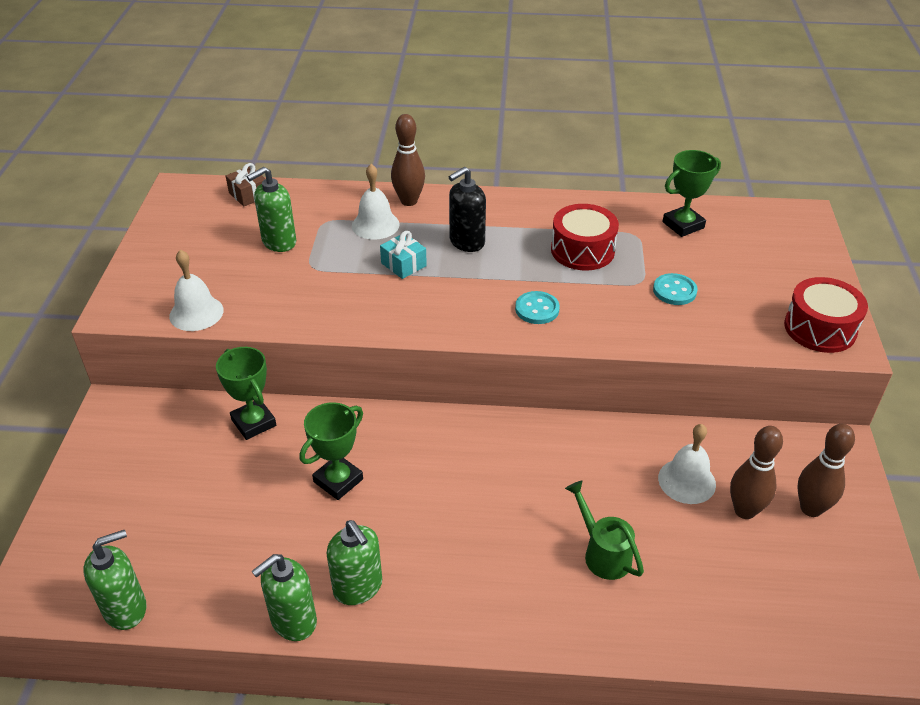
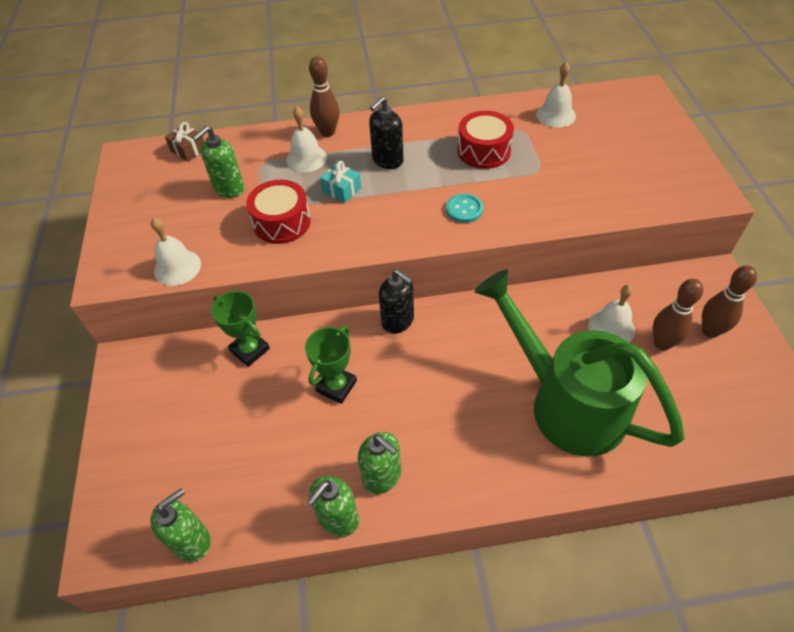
camera: 10 degrees left, 10 degrees up
(432, 424) = (398, 321): none -> black soap dispenser
(603, 553) = (567, 403): green watering can -> green watering can, size x2.44
(674, 291) = (568, 173): turquoise button -> none
(683, 225) = (555, 115): green trophy -> white bell
(820, 328) = (689, 184): red drum -> red drum (282, 222)

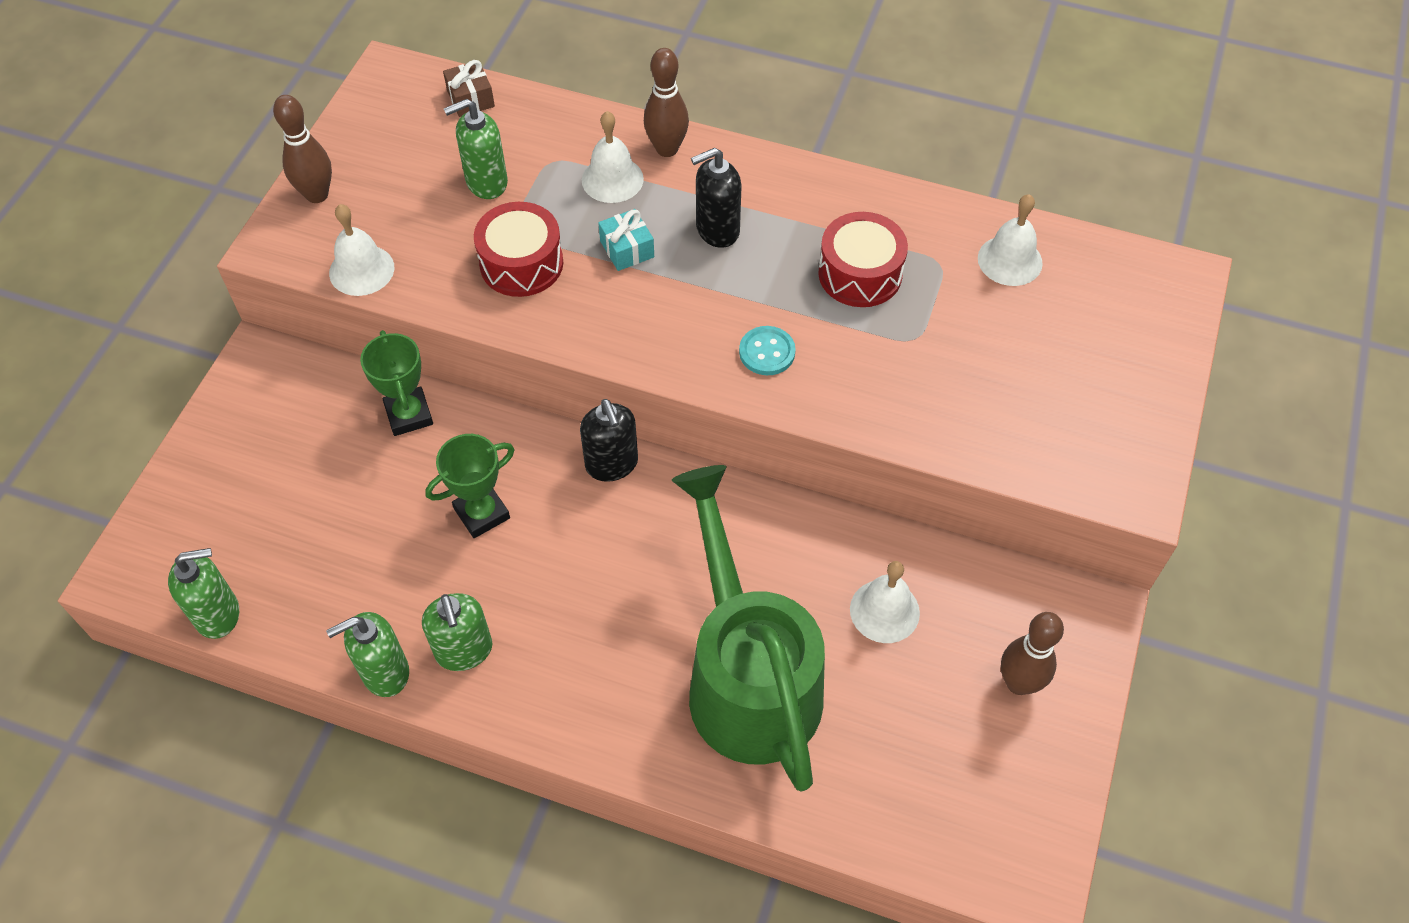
camera: 25 degrees right, 5 degrees up
(662, 343) = (937, 666): brown bowling pin -> brown bowling pin (317, 195)

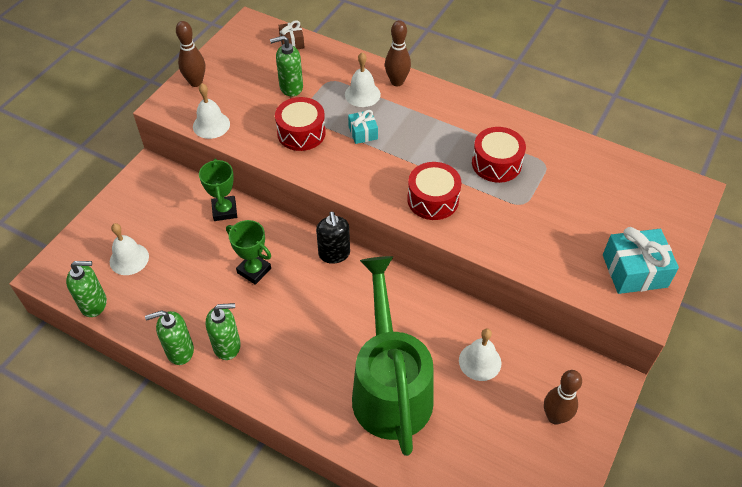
camera: 10 degrees right, 5 degrees down
(464, 651) = (227, 346): green soap dispenser -> green soap dispenser turned 90 degrees counterclockwise
(482, 513) = (254, 270): green trophy -> green trophy turned 60 degrees clockwise
(717, 230) = (417, 129): black soap dispenser -> none
(767, 352) = (433, 199): turquoise button -> red drum
(1010, 260) = (588, 167): white bell -> white bell (129, 259)
(1112, 428) = (634, 271): none -> turquoise gift

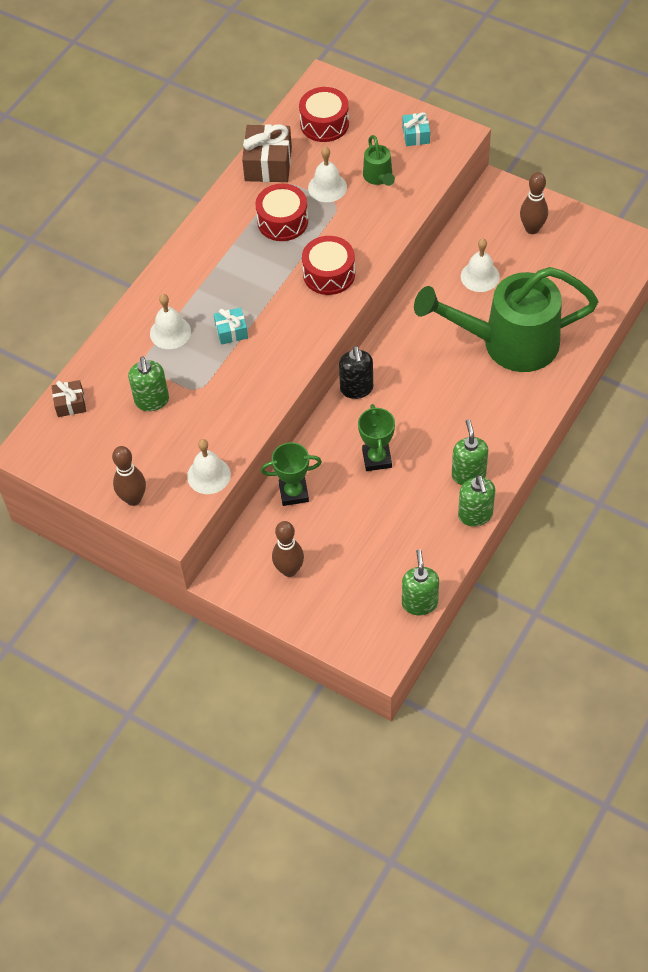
camera: 85 degrees left, 5 degrees up
(129, 259) = (359, 578): white bell -> white bell (327, 187)
(254, 270) = (377, 458): green trophy -> green trophy turned 45 degrees counterclockwise
(301, 133) = (228, 387): red drum -> red drum (324, 123)
(334, 254) = (356, 389): black soap dispenser -> black soap dispenser turned 90 degrees clockwise
(397, 82) = (152, 300): brown bowling pin -> brown bowling pin (289, 570)
(567, 238) = (379, 177): none -> green watering can
(568, 150) = (268, 164): none -> brown gift
(634, 271) = (416, 135): turquoise gift -> turquoise gift, size x0.56

